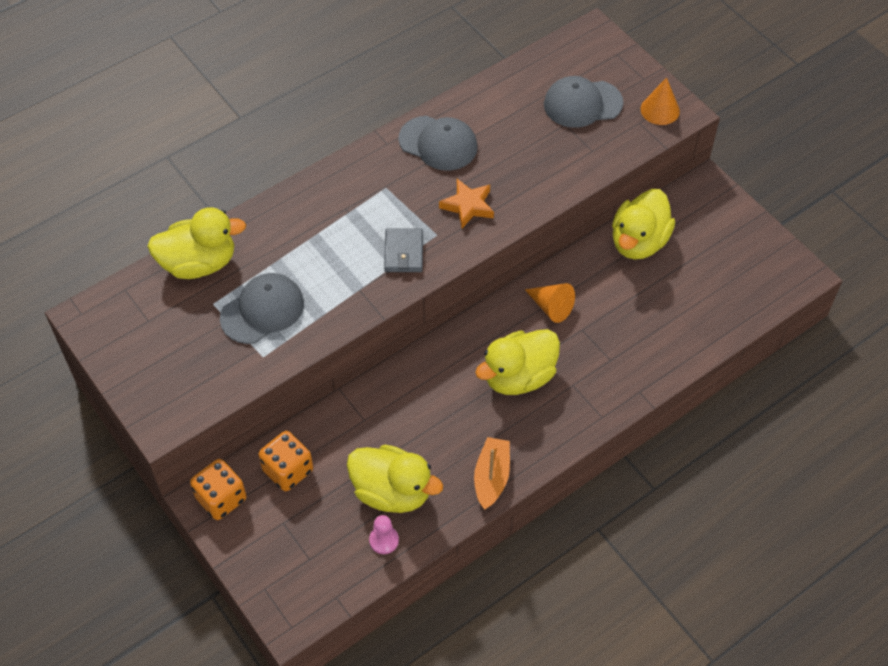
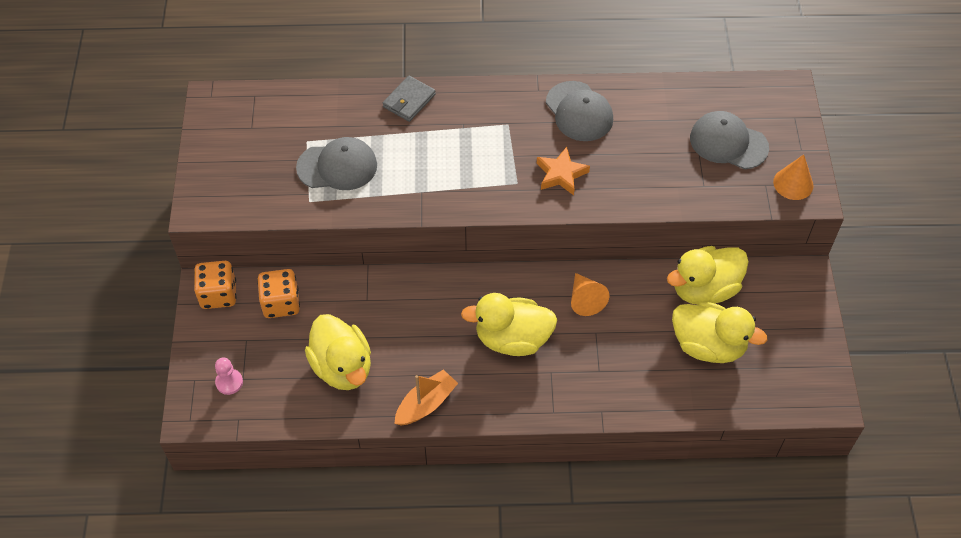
camera: 35 degrees right, 0 degrees up
(199, 263) = (321, 105): yellow duck -> yellow duck (708, 345)
(384, 540) = (306, 400): pink pawn -> pink pawn (229, 382)
(403, 253) = (479, 183): grey wallet -> grey wallet (409, 101)

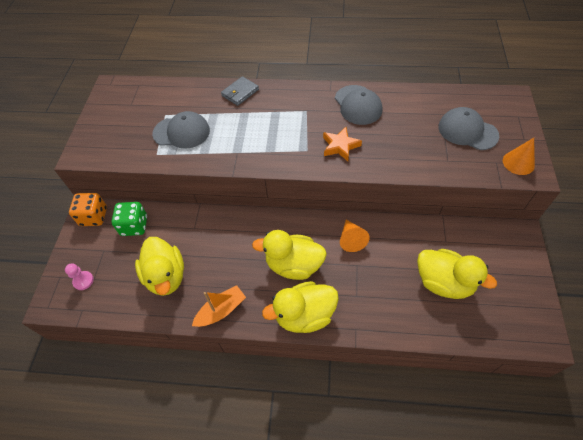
camera: 10 degrees right, 0 degrees up
(281, 303) = (134, 226): orange dice -> green dice
(704, 289) = (442, 238): yellow duck -> yellow duck (304, 315)

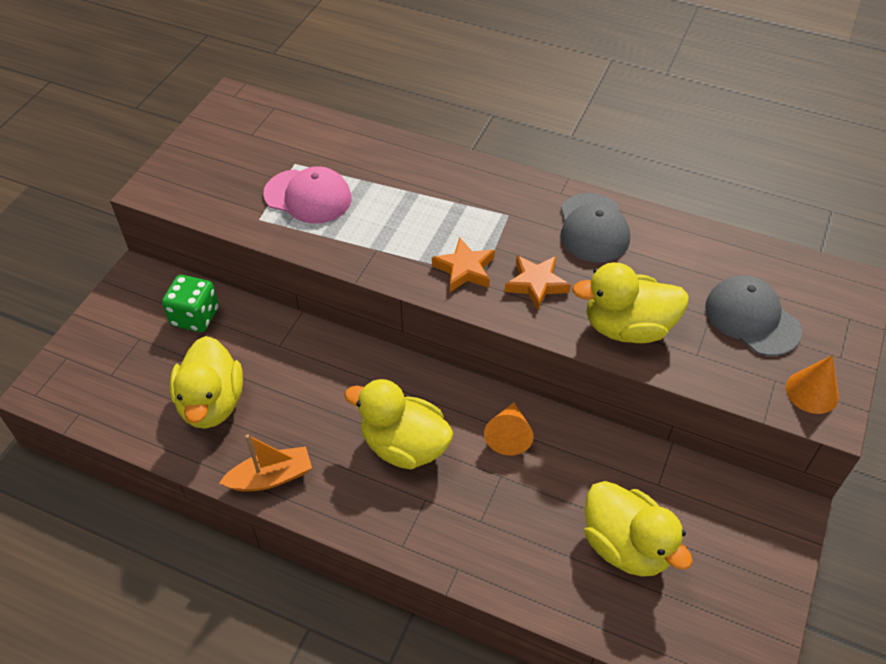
camera: 15 degrees right, 5 degrees down
(83, 281) = (95, 373): pink pawn -> none
(94, 217) = (143, 286): orange dice -> none
(181, 132) = (308, 196): grey cap -> pink cap
(240, 93) = (419, 160): grey wallet -> none
(295, 149) = (464, 269): none -> orange star
(304, 315) = (389, 524): yellow duck -> yellow duck (627, 327)

